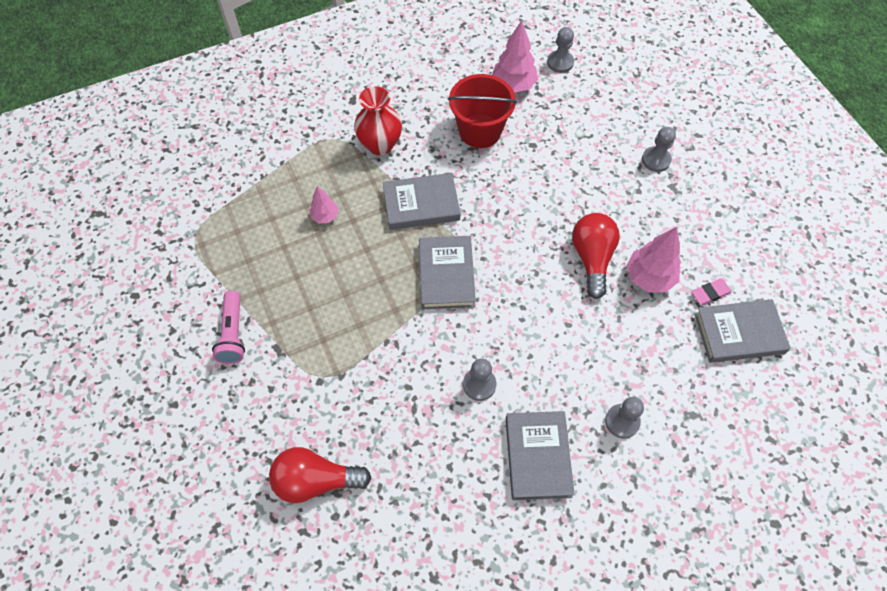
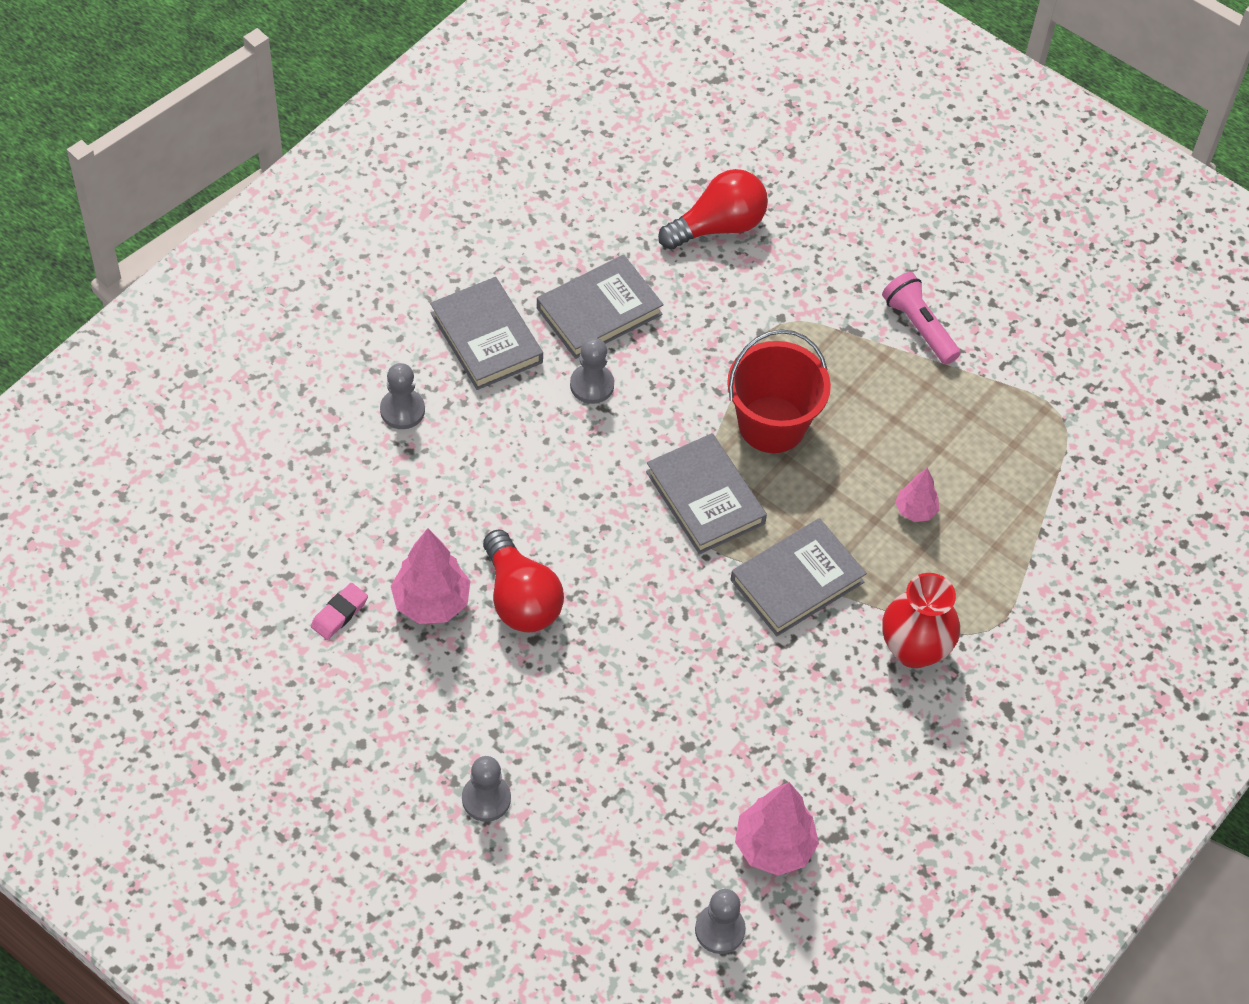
camera: 150 degrees right, 5 degrees down
(480, 131) = (781, 736): red bucket -> red bucket (772, 424)
(739, 333) = (286, 573): grey book -> grey book (599, 311)

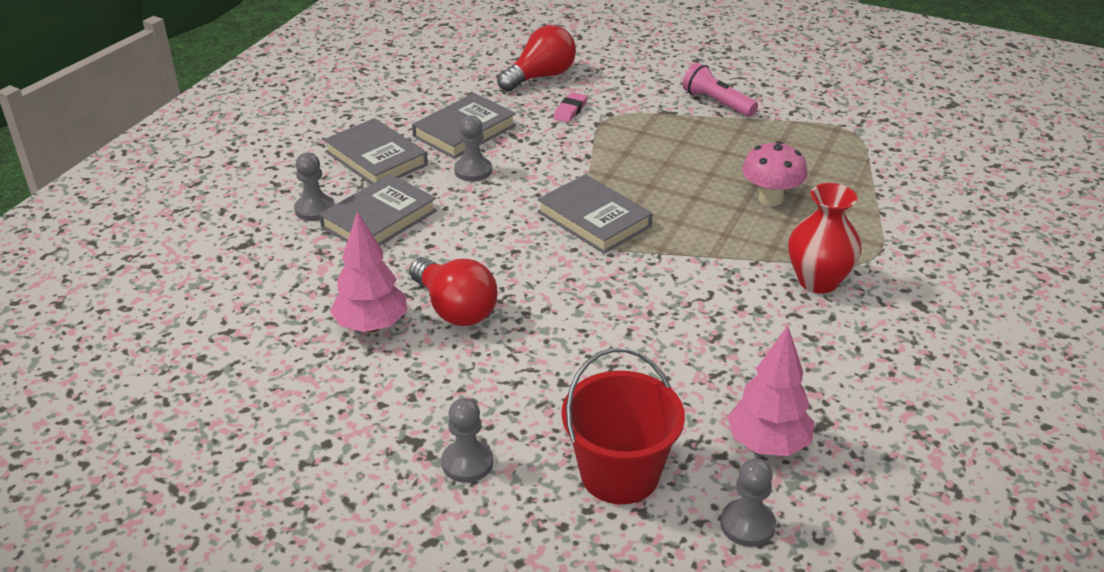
camera: 10 degrees left, 20 degrees down
(339, 613) = (284, 349): pink eraser -> pink eraser (570, 110)
(772, 424) = (630, 170): red bucket -> red bucket (619, 474)
(797, 581) = (695, 256): grey book -> grey book (379, 219)
(915, 511) = (770, 199): pink tree -> pink mushroom

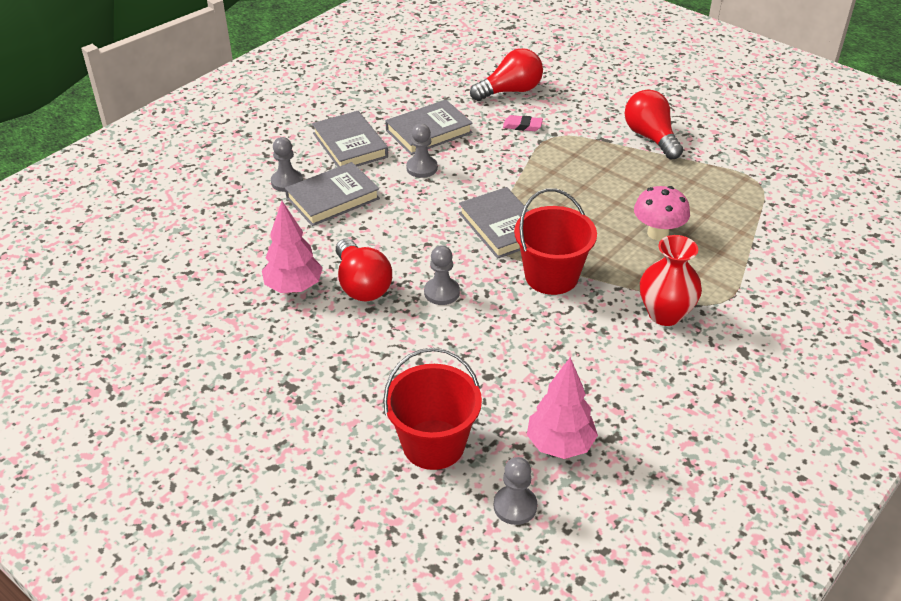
camera: 15 degrees right, 5 degrees up
(467, 463) = (323, 412): grey pawn -> grey pawn (441, 292)
(570, 110) = (522, 126): pink eraser -> pink eraser turned 60 degrees clockwise
(674, 262) = (551, 276): none -> red bucket
(717, 103) = (650, 137): pink flashlight -> red light bulb

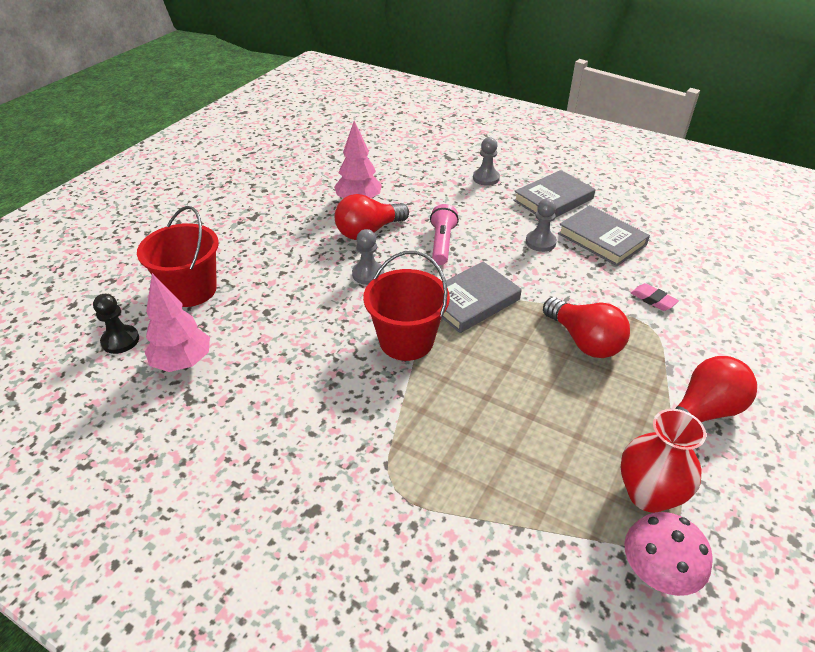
camera: 80 degrees right, 0 degrees up
(332, 198) = (474, 202): grey book -> none
(403, 232) = (442, 243): none -> pink flashlight
(510, 91) = (714, 285): red light bulb -> red light bulb (584, 341)
(515, 506) = (120, 340): grey pawn -> black pawn
(522, 126) = (653, 300): pink eraser -> pink eraser turned 45 degrees counterclockwise
(657, 233) = (505, 424): pink mushroom -> pink mushroom (656, 574)
(665, 314) = (365, 434): red vase -> red vase (648, 494)

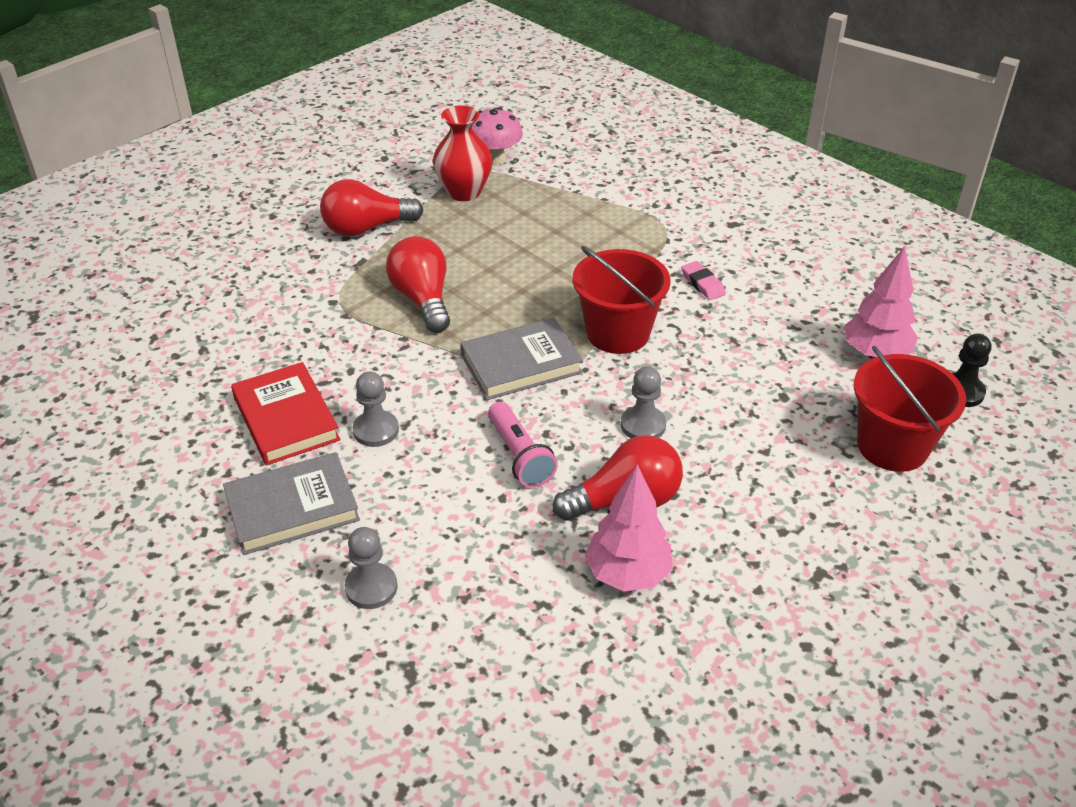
camera: 165 degrees left, 0 degrees up
(442, 243) = (519, 456): pink flashlight -> pink flashlight turned 45 degrees counterclockwise
(601, 239) = (286, 418): grey book -> red book
(653, 300) = (305, 327): pink eraser -> pink eraser (702, 284)

